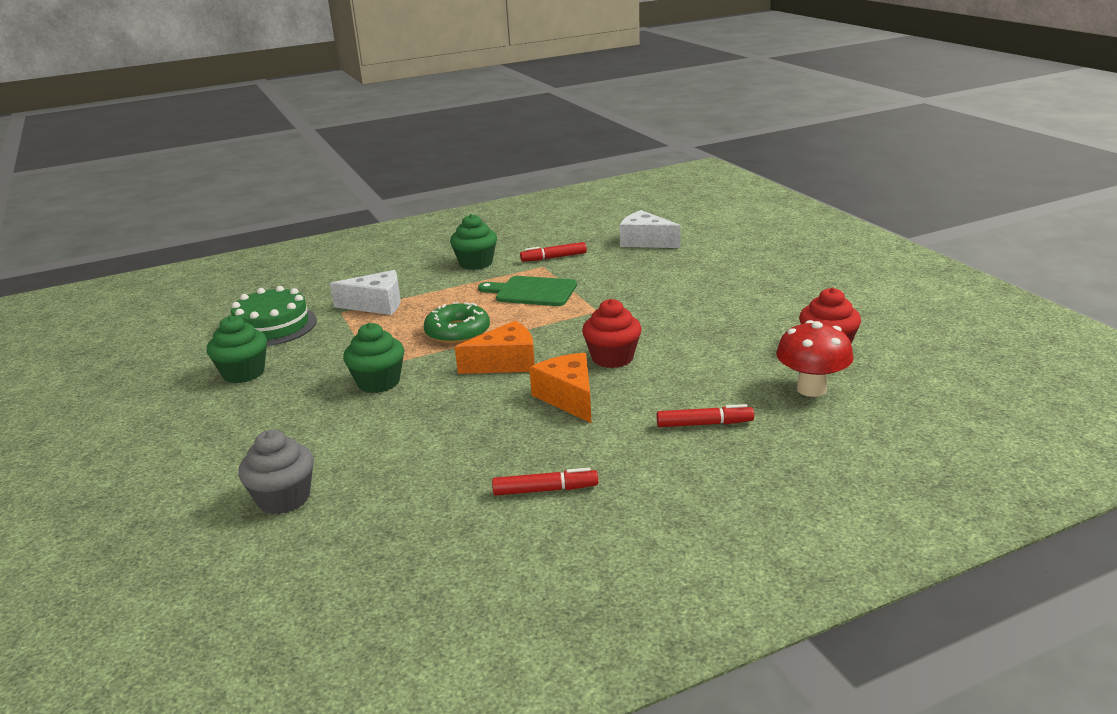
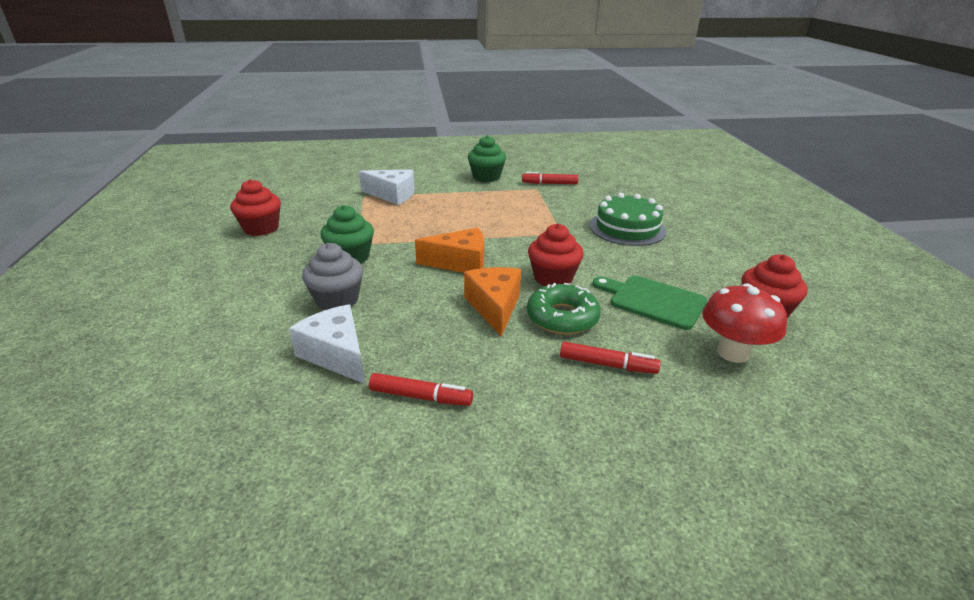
camera: 15 degrees right, 5 degrees up
(243, 373) = (261, 228): green cupcake -> red cupcake
(273, 326) = (308, 197): green cake -> green cake (627, 228)
(284, 498) = (204, 344): grey cupcake -> grey cupcake (337, 300)
(457, 332) = (438, 228): green donut -> green donut (562, 317)
(532, 292) = (517, 207): green cutting board -> green cutting board (653, 301)
(645, 242) = (631, 184): white cheese -> white cheese (336, 354)

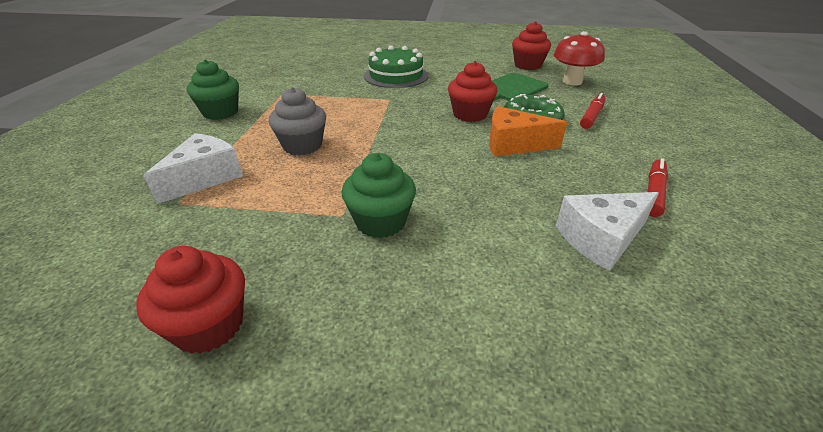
camera: 75 degrees left, 5 degrees up
(337, 300) = (488, 236): grey cupcake -> grey cupcake (302, 146)
(460, 263) = (426, 151): orange cheese -> none
(549, 183) = (276, 87): red marker -> none

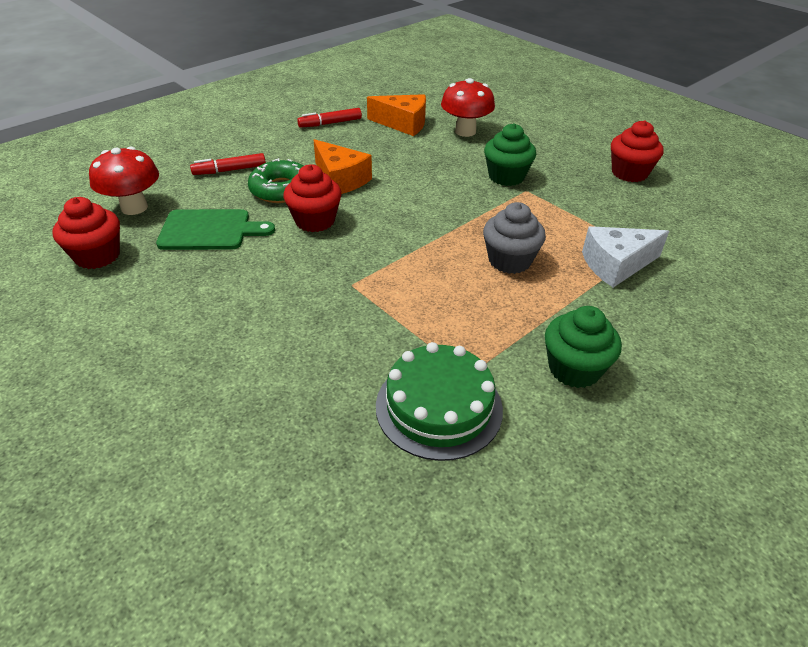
camera: 140 degrees left, 5 degrees up
(396, 76) = (275, 330): green cake -> green cake (439, 407)
(518, 273) = (465, 131): none -> red mushroom
(601, 239) = (403, 124): white cheese -> orange cheese

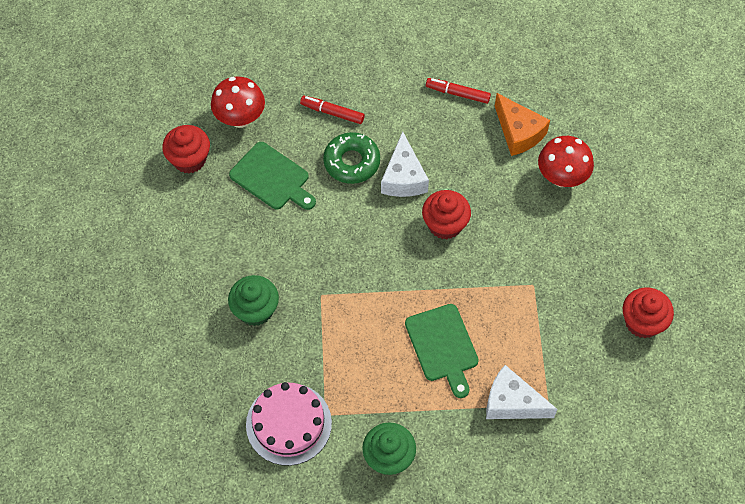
camera: 40 degrees right, 20 degrees up
(315, 221) = (347, 214): red cupcake -> red cupcake (445, 224)
(340, 179) = (403, 177): orange cheese -> white cheese
(439, 407) = (288, 424): green cake -> pink cake
(506, 177) = (534, 258): green cupcake -> green cupcake (255, 310)
(509, 260) = (442, 346): grey cupcake -> green cutting board

